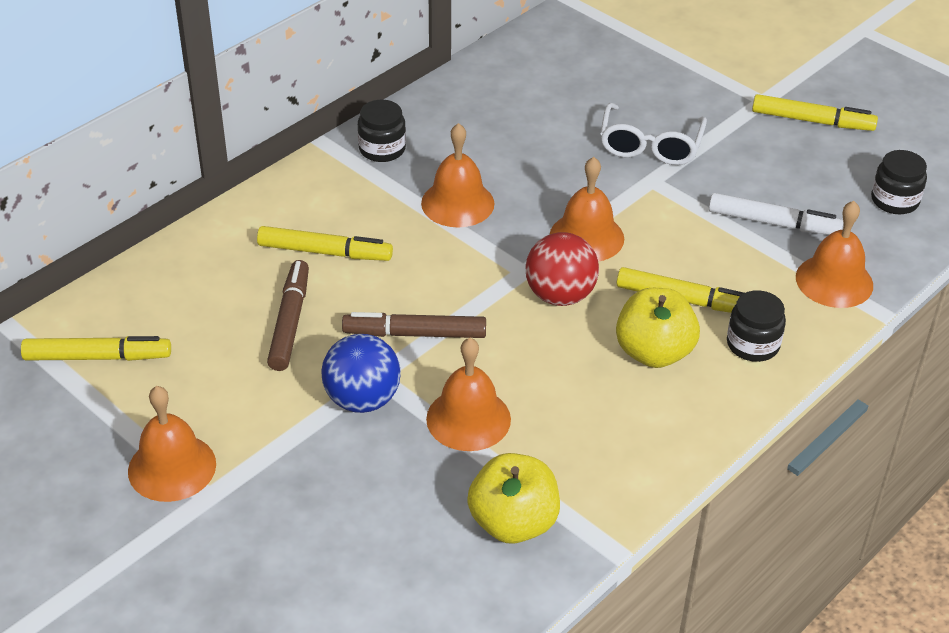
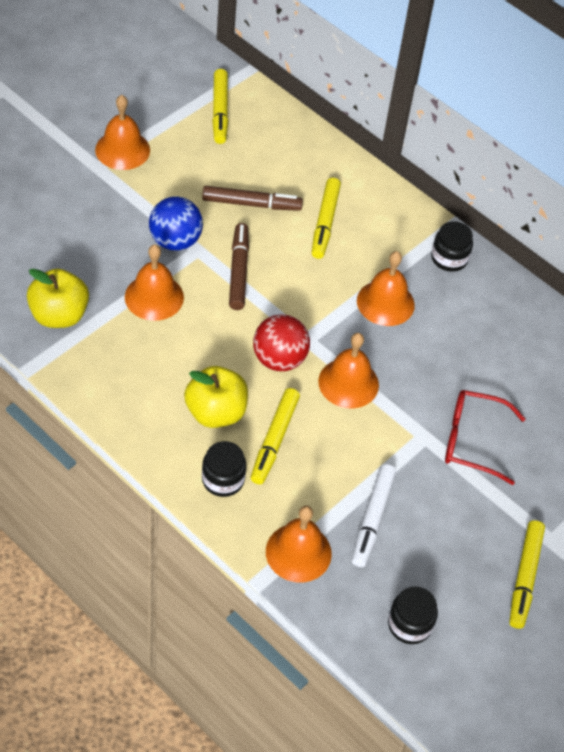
camera: 85 degrees right, 10 degrees up
(650, 146) = (472, 441): white glasses -> red glasses

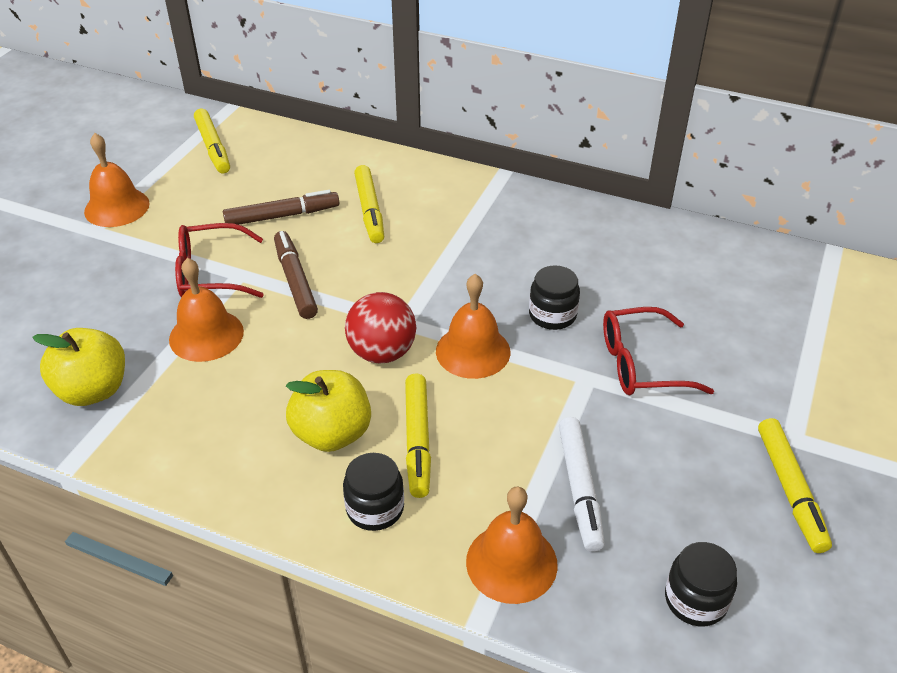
camera: 15 degrees left, 10 degrees down
(175, 241) = (210, 273): blue ball -> red glasses
(385, 302) = (471, 262): orange bell -> none
(449, 258) = (515, 204): black jar -> black jar (552, 315)

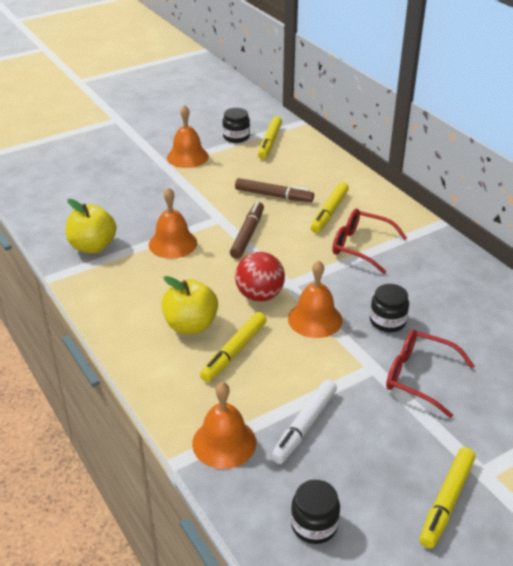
camera: 35 degrees right, 5 degrees down
(210, 273) = (204, 211): red glasses -> red glasses (360, 246)
(375, 508) = (177, 374): black jar -> black jar (236, 137)

